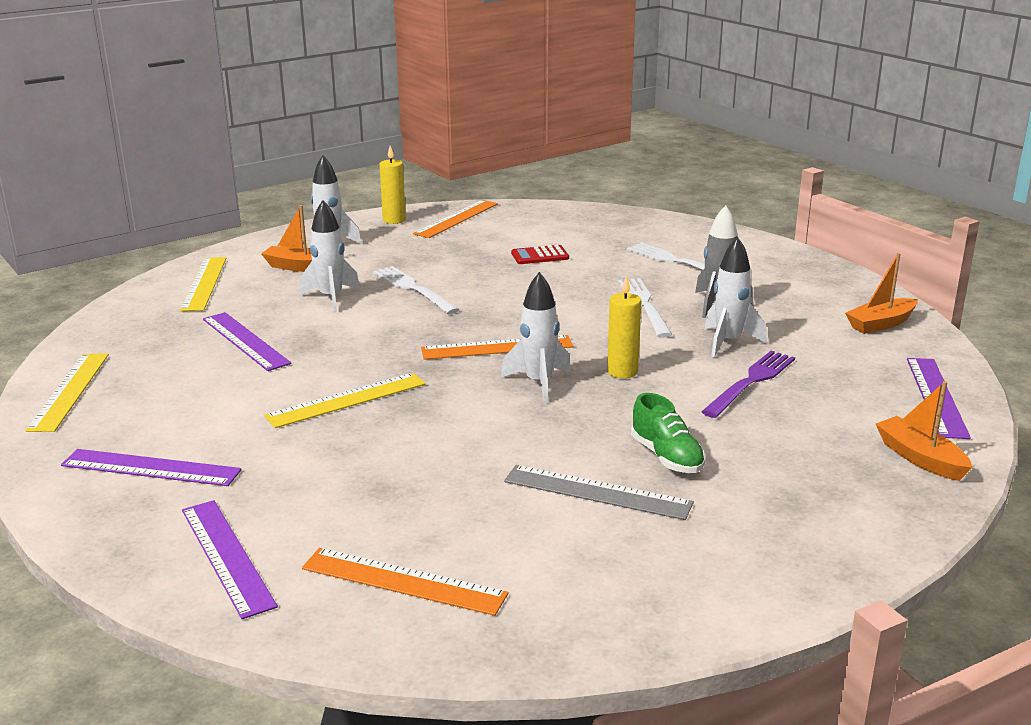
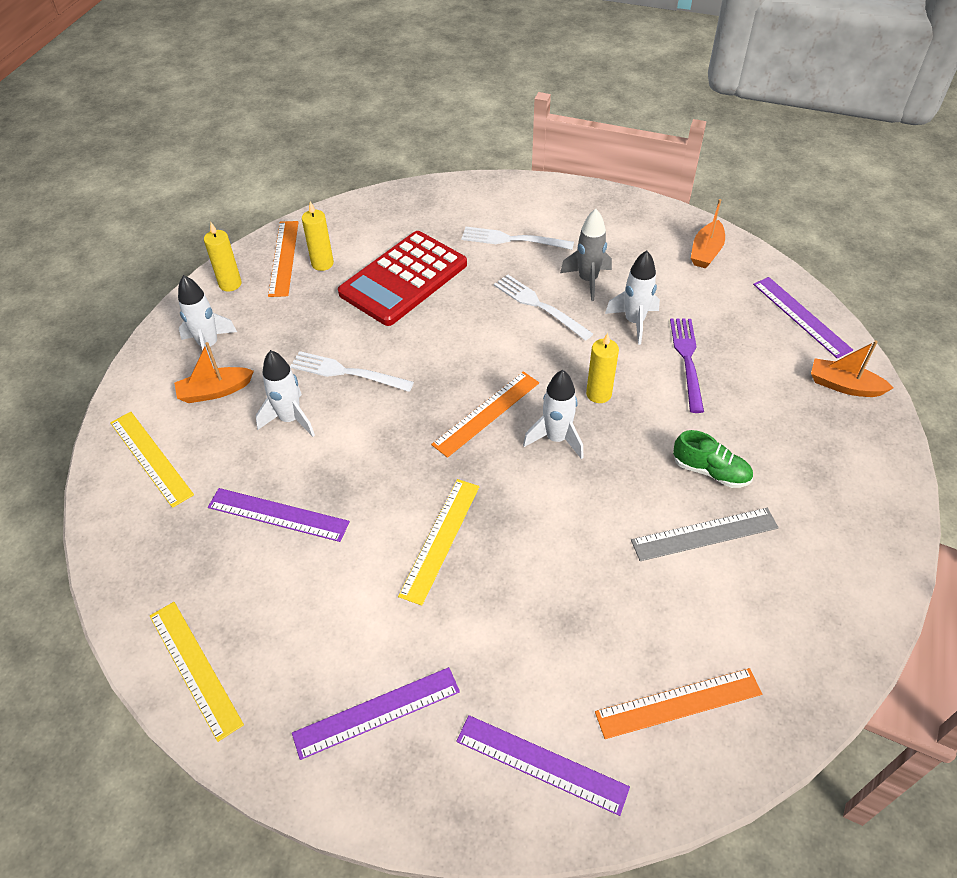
camera: 35 degrees left, 25 degrees up
(483, 230) = (322, 263): none -> yellow candle
(540, 256) = (403, 279): red calculator -> red calculator, size x2.45

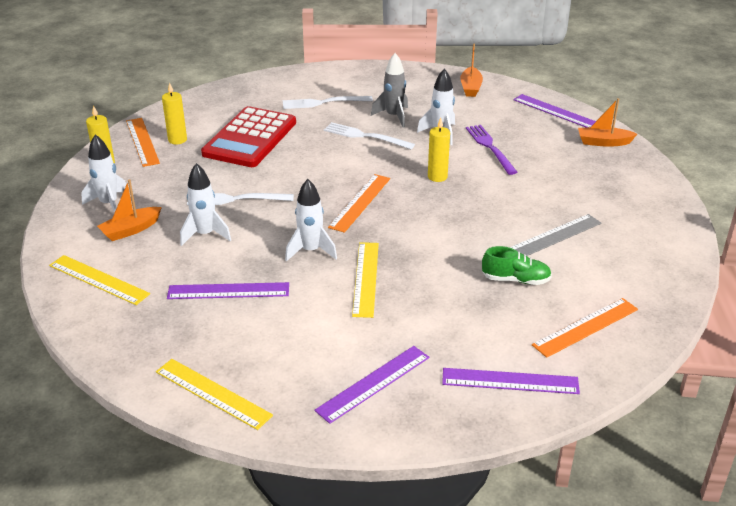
camera: 20 degrees left, 15 degrees down
(556, 439) = (420, 206): white rocket -> white rocket (311, 251)
(710, 471) = (539, 203): green shoe -> green shoe (515, 280)

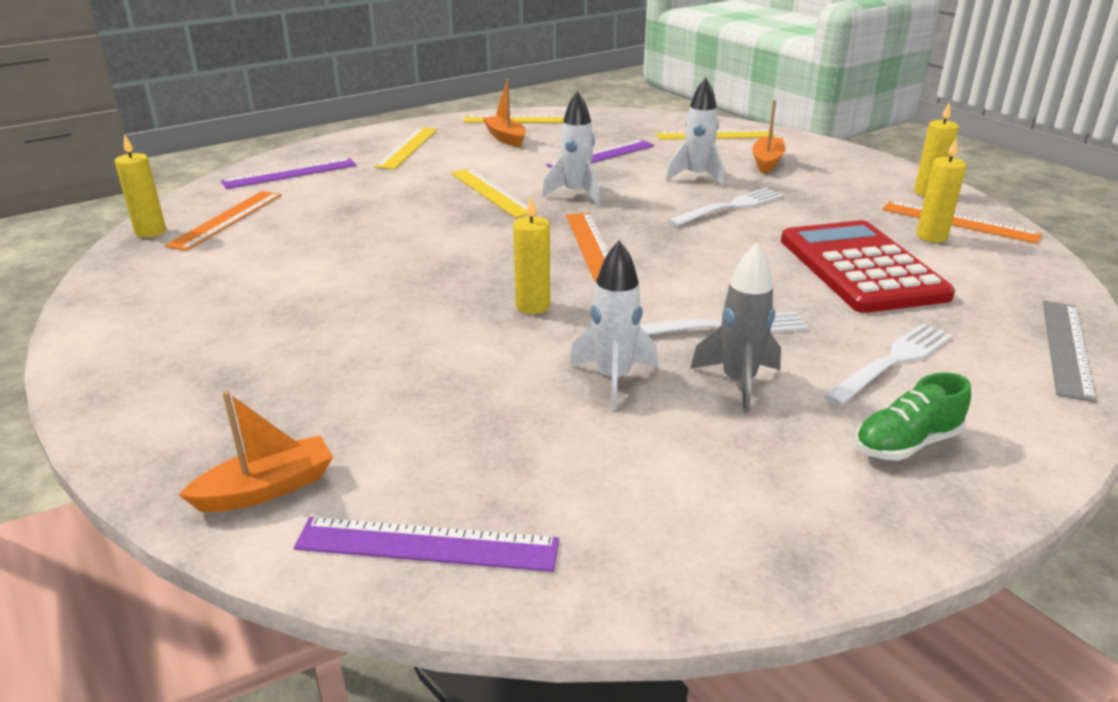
camera: 145 degrees right, 5 degrees down
(109, 204) = (833, 170): white rocket -> none
(373, 383) = (407, 148): purple ruler -> yellow ruler
(470, 88) = (697, 537): orange boat -> orange boat (505, 138)
(489, 147) = (499, 385): purple fork -> none
(515, 280) = (327, 232): green shoe -> green shoe (906, 444)
(554, 236) = (300, 285): grey ruler -> grey ruler (1066, 348)
(648, 334) = (150, 232): none -> yellow candle

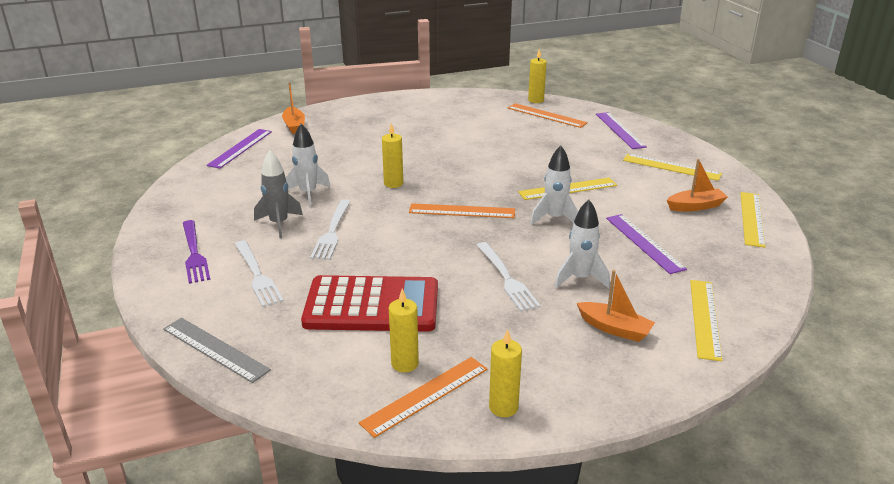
camera: 105 degrees right, 0 degrees up
(906, 444) = (194, 254): green shoe -> purple fork

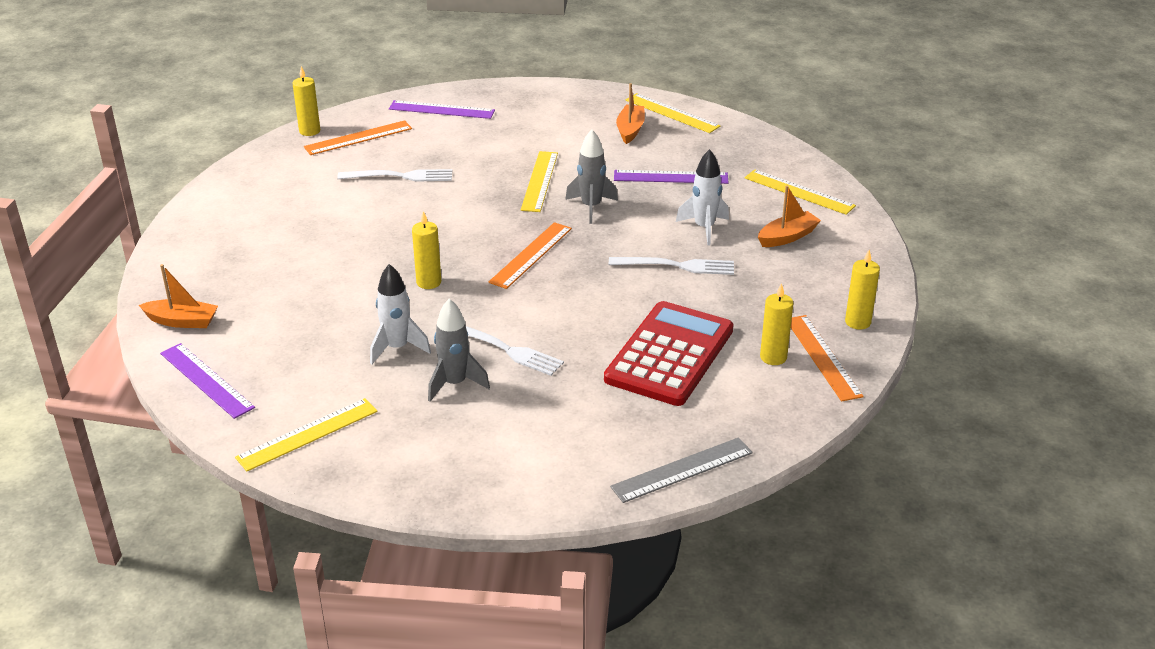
camera: 65 degrees left, 5 degrees up
(194, 254) = (475, 460): purple fork -> none
(258, 276) = (560, 419): white fork -> white fork (401, 176)
(554, 218) = (591, 207): white rocket -> grey rocket
(671, 167) = (548, 113): yellow ruler -> yellow ruler (307, 434)

